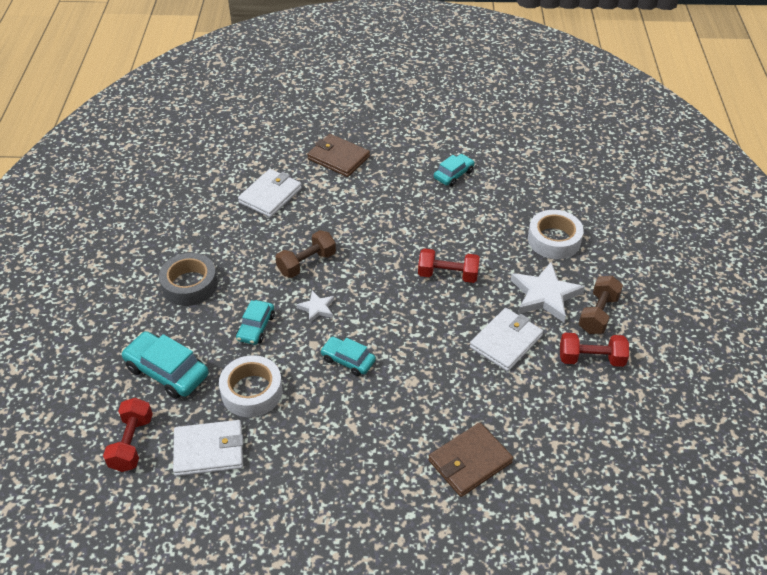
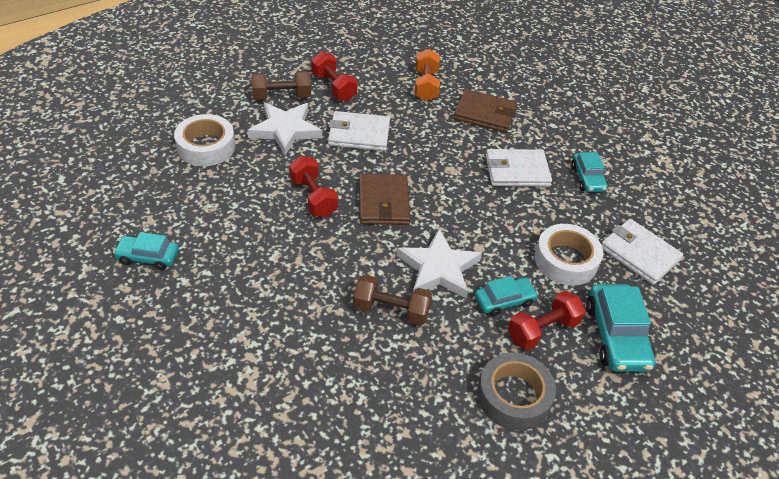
camera: 130 degrees left, 0 degrees up
(131, 443) = (695, 308): red dumbbell -> red dumbbell (542, 330)
(270, 195) = (313, 416): white wallet -> white wallet (517, 171)
(317, 308) = (438, 268): white star -> white star, size x1.90
(338, 158) = (186, 387): brown wallet -> brown wallet (383, 202)
(348, 360) = (471, 216): turquoise car -> turquoise car (587, 178)
(550, 438) = (426, 85): none -> orange dumbbell

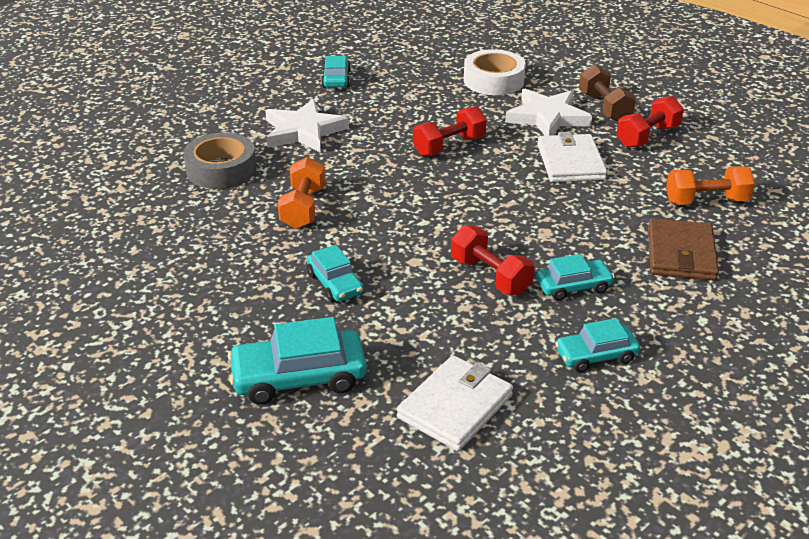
camera: 85 degrees right, 10 degrees down
(383, 202) = (461, 189): brown wallet -> none
(391, 310) = (303, 208): brown dumbbell -> orange dumbbell
(438, 268) = (371, 234): white star -> white star (303, 131)
(513, 396) = (201, 294): grey tape -> grey tape (221, 169)
(517, 171) = (573, 286): white wallet -> turquoise car
(542, 330) = (296, 314): red dumbbell -> red dumbbell (490, 276)
(565, 260) = (417, 333): white tape -> none

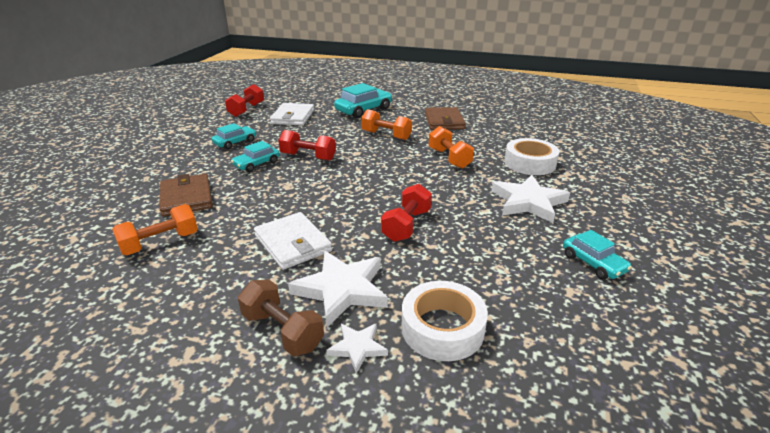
camera: 150 degrees right, 5 degrees down
(204, 285) = (444, 121): none -> brown wallet
(221, 169) = (530, 163): grey tape -> white tape
(335, 283) = (386, 135): turquoise car -> orange dumbbell
(557, 87) = (357, 347): none -> white star
(647, 137) = (221, 301): red dumbbell -> red dumbbell (246, 110)

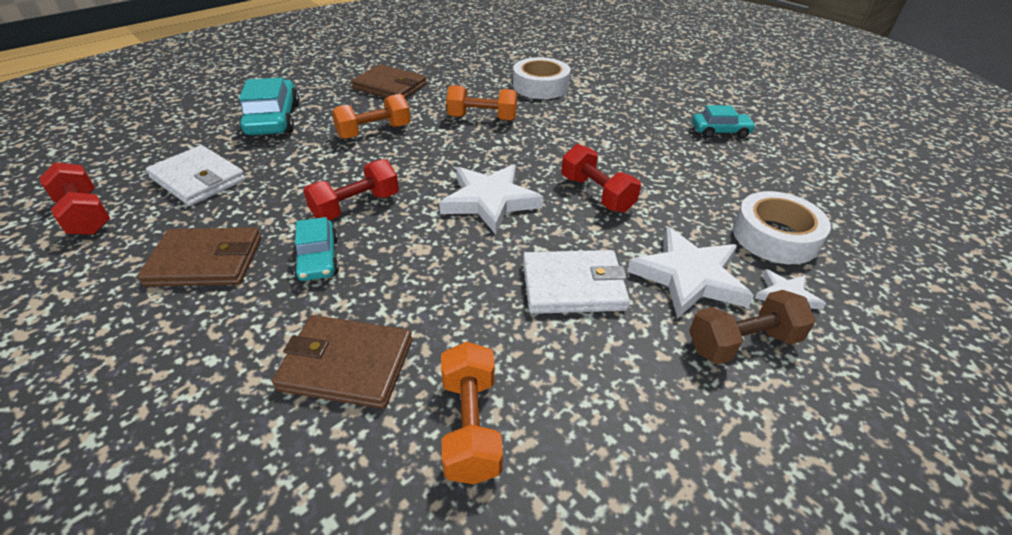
camera: 60 degrees left, 10 degrees up
(235, 142) = (206, 261): turquoise car -> brown wallet
(528, 202) = (609, 117): white star -> white star (490, 201)

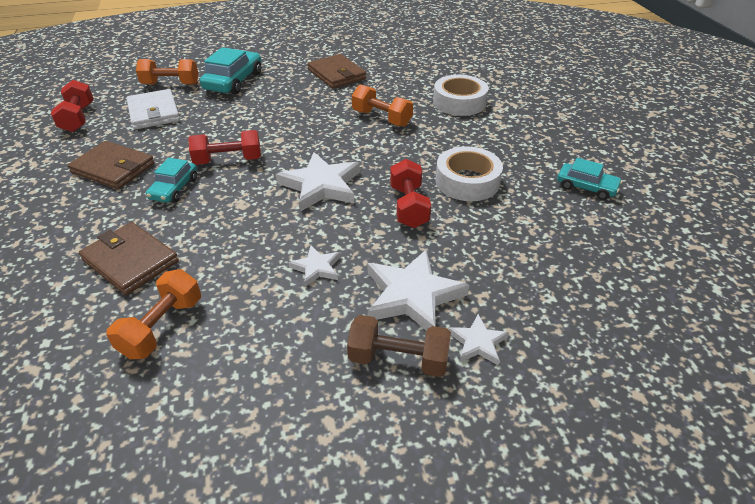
camera: 30 degrees right, 0 degrees up
(374, 132) = (291, 108): orange dumbbell -> orange dumbbell (171, 84)
(573, 286) = (316, 268): white wallet -> white star
(775, 236) = (527, 293): white tape -> white tape (467, 181)

